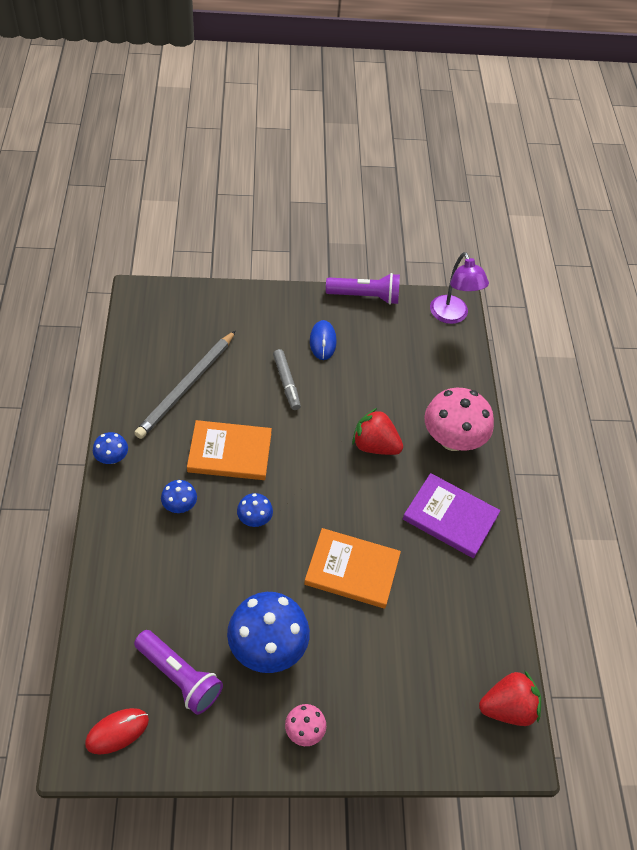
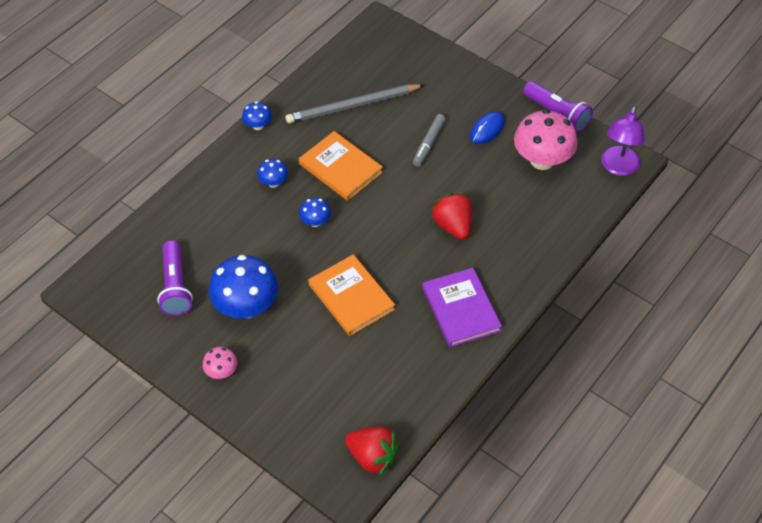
camera: 45 degrees right, 0 degrees up
(117, 731) = (111, 292): red mouse -> none
(452, 439) = (520, 257): pink mushroom -> pink mushroom (542, 160)

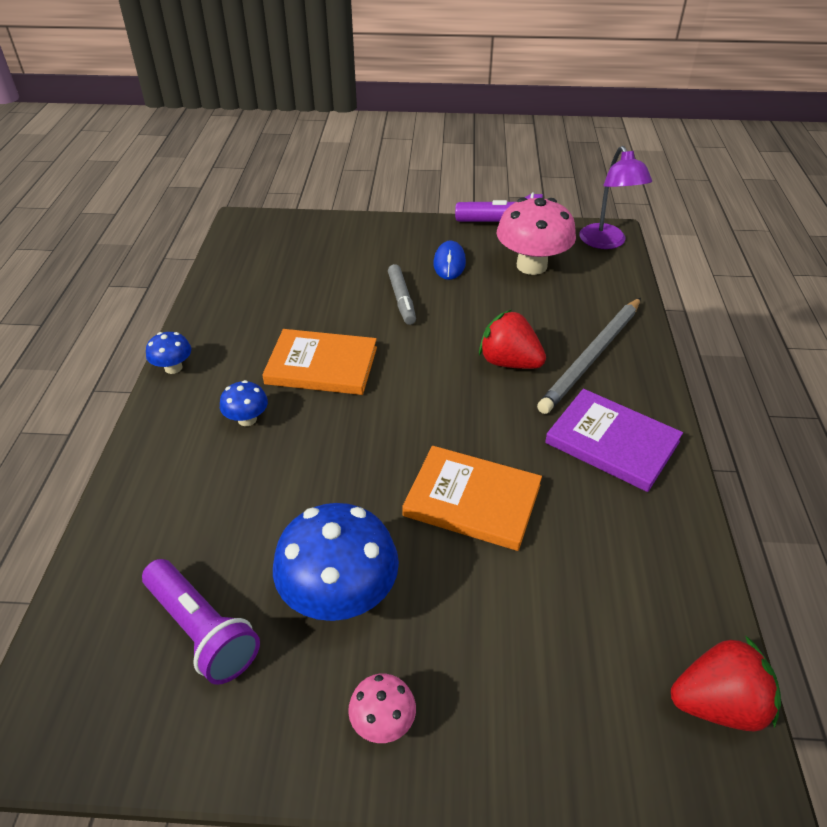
camera: 35 degrees left, 10 degrees down
(315, 222) = (343, 437): blue mushroom -> none
(352, 106) = (280, 301): grey pencil -> grey pencil (592, 357)

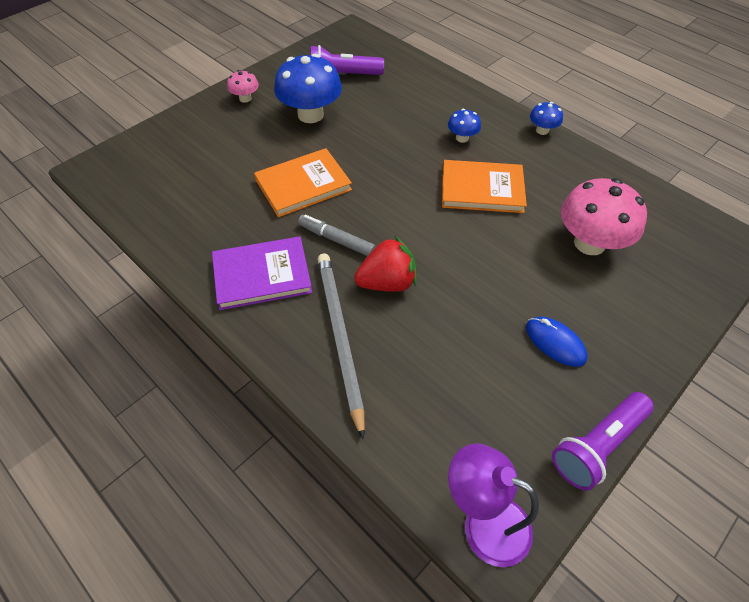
camera: 130 degrees right, 10 degrees up
(322, 365) = (482, 189): orange book -> orange book turned 45 degrees clockwise
(401, 300) = (524, 273): grey marker -> grey marker (336, 240)
(531, 266) = (498, 406): pink mushroom -> pink mushroom (589, 243)
(718, 703) = (114, 186): red strawberry -> none

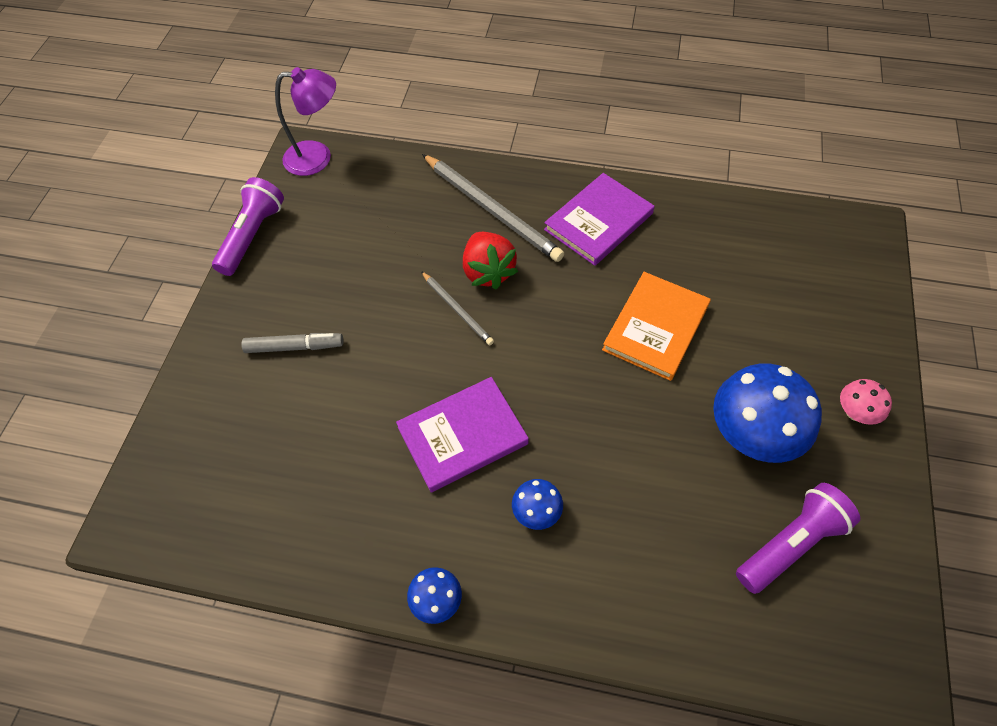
camera: 150 degrees right, 5 degrees up
(336, 240) = (567, 286): grey marker -> grey marker (294, 347)
(387, 282) = (488, 272): red strawberry -> red strawberry turned 60 degrees counterclockwise
(433, 266) = (457, 310): none -> grey pencil
(482, 189) = (462, 435): orange book -> purple book
(555, 343) = (310, 296): blue mouse -> none
(589, 243) = (309, 425): pink mushroom -> none

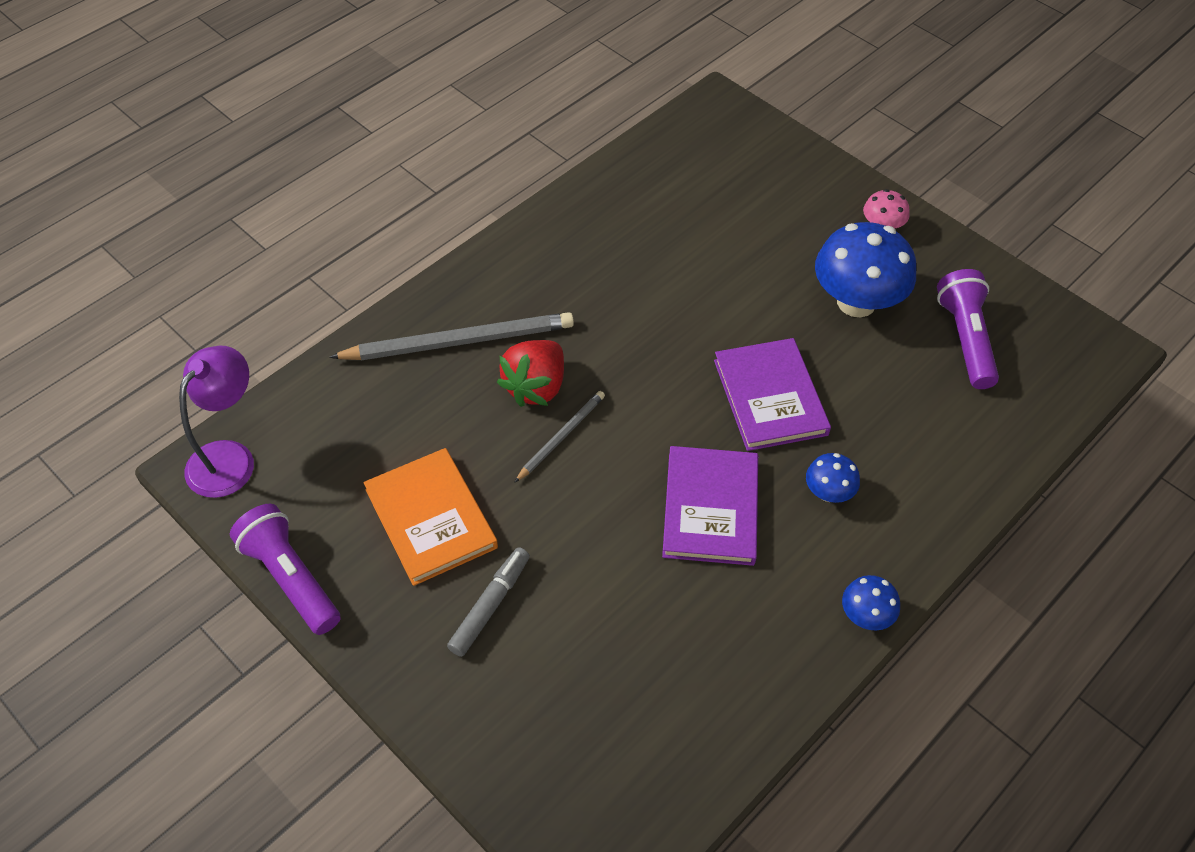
camera: 60 degrees left, 5 degrees down
(457, 310) = (561, 436): grey pencil -> grey pencil turned 45 degrees counterclockwise
(488, 272) = (535, 387): red strawberry -> red strawberry turned 105 degrees clockwise
(598, 221) = (550, 269): purple book -> purple book (770, 397)
(656, 328) = (704, 300): orange book -> orange book (431, 518)

